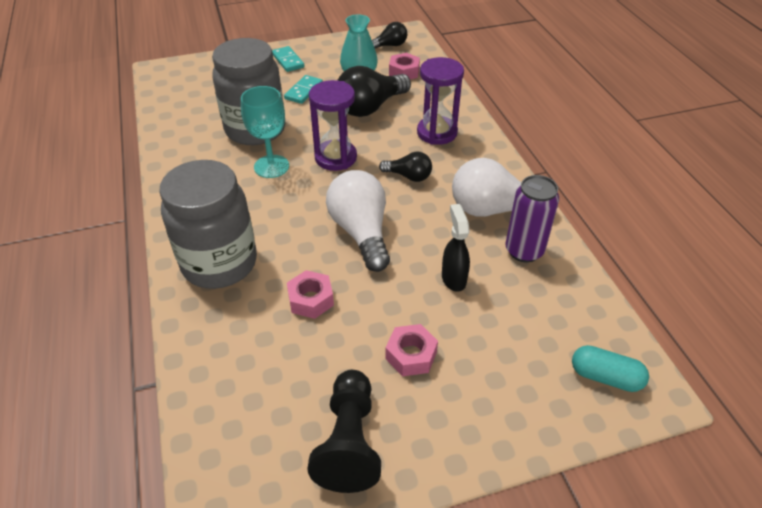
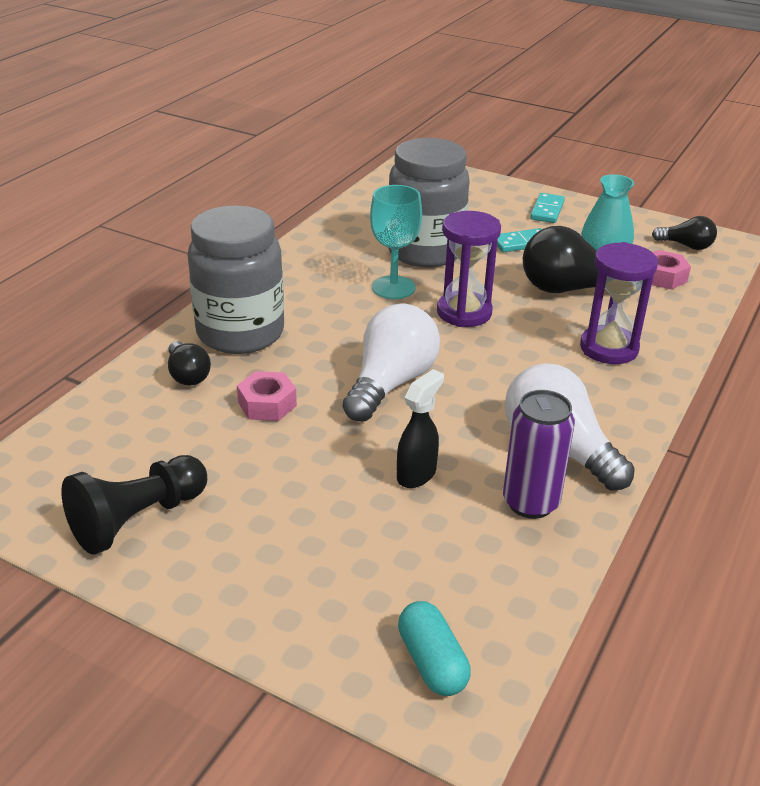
camera: 45 degrees right, 10 degrees down
(408, 176) = (513, 367): black light bulb -> black light bulb (187, 375)
(411, 355) = (280, 501): pink nut -> none

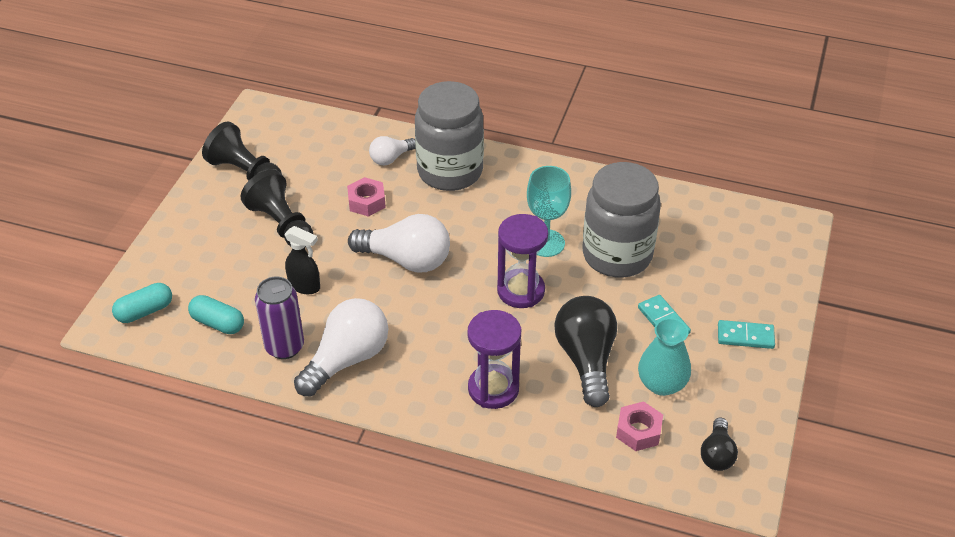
camera: 80 degrees right, 10 degrees up
(187, 375) = (391, 158): black light bulb -> white light bulb
(280, 487) = (282, 224): none -> black pawn
(474, 570) = (218, 323): none -> turquoise capsule

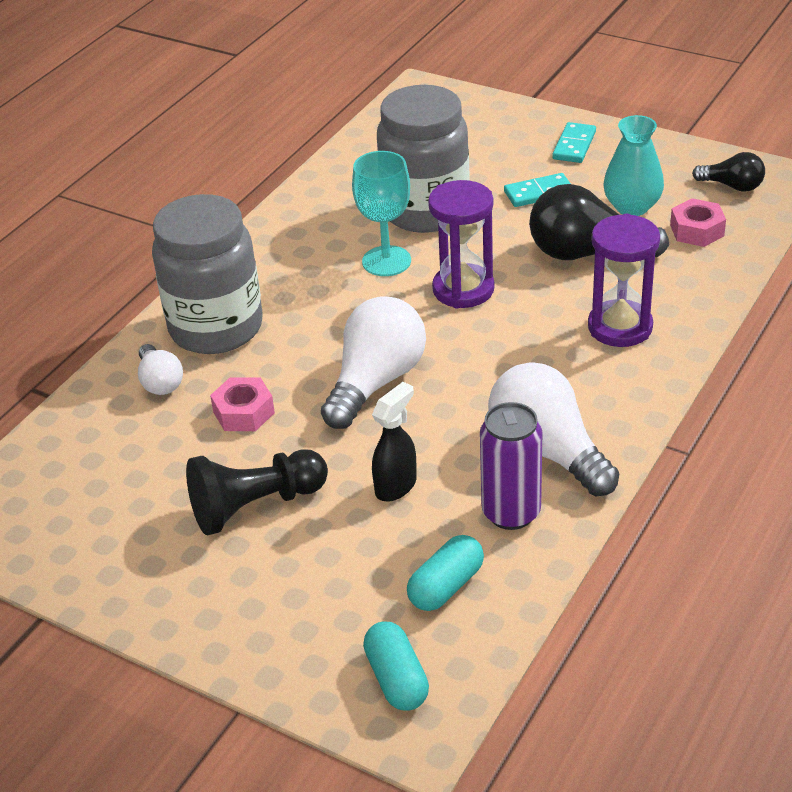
camera: 75 degrees left, 5 degrees down
(245, 172) = (114, 545): black pawn -> none

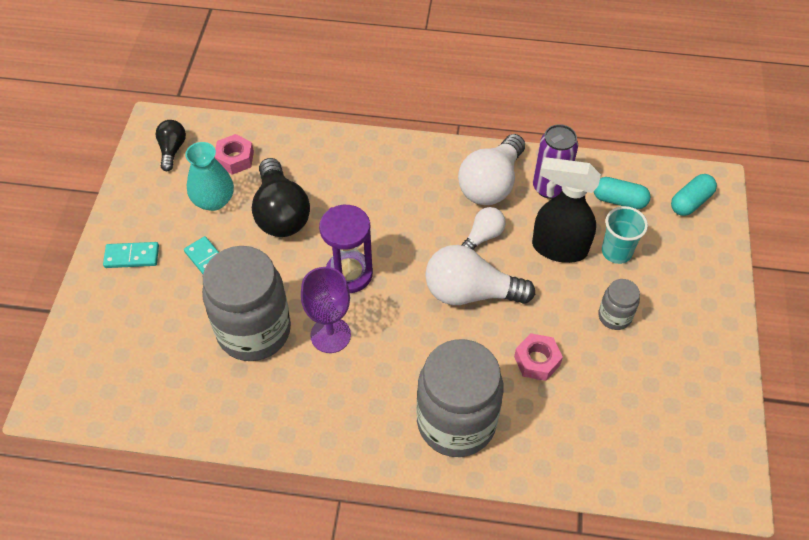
camera: 115 degrees left, 15 degrees up
(160, 382) = (532, 433): white light bulb -> white light bulb (483, 236)
(255, 506) = (614, 316): black pawn -> grey jar
(354, 547) = (616, 252): none -> turquoise cup
(386, 261) = (330, 335): turquoise goblet -> purple goblet
(396, 486) = (558, 248): black spray bottle -> black spray bottle, size x1.67
(620, 327) = (359, 176): purple hourglass -> none

